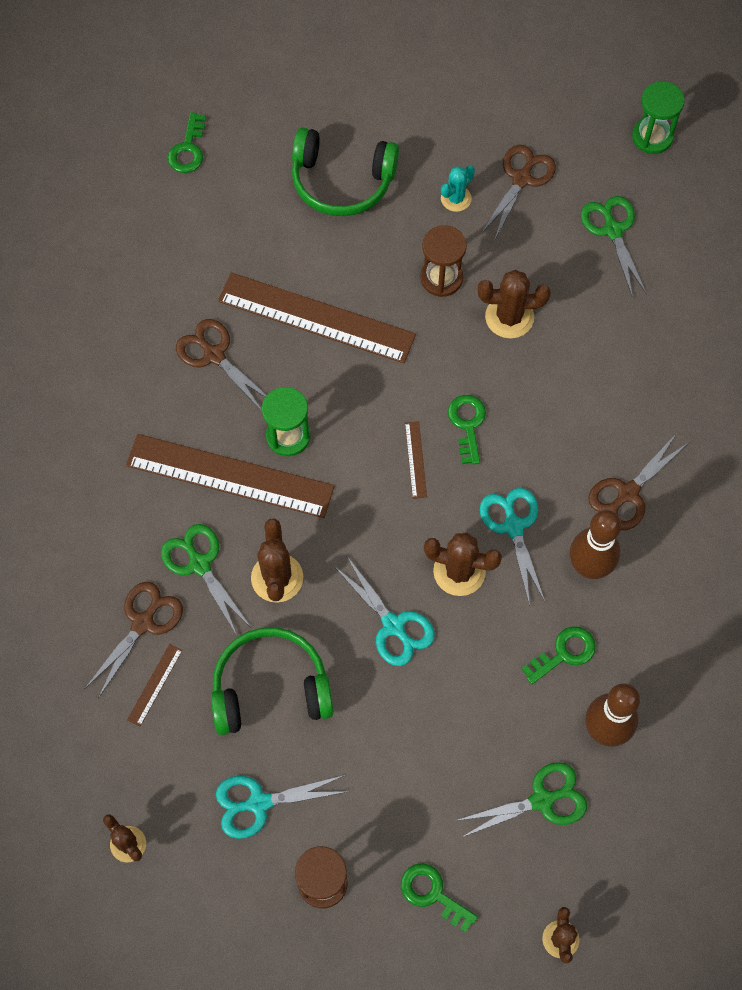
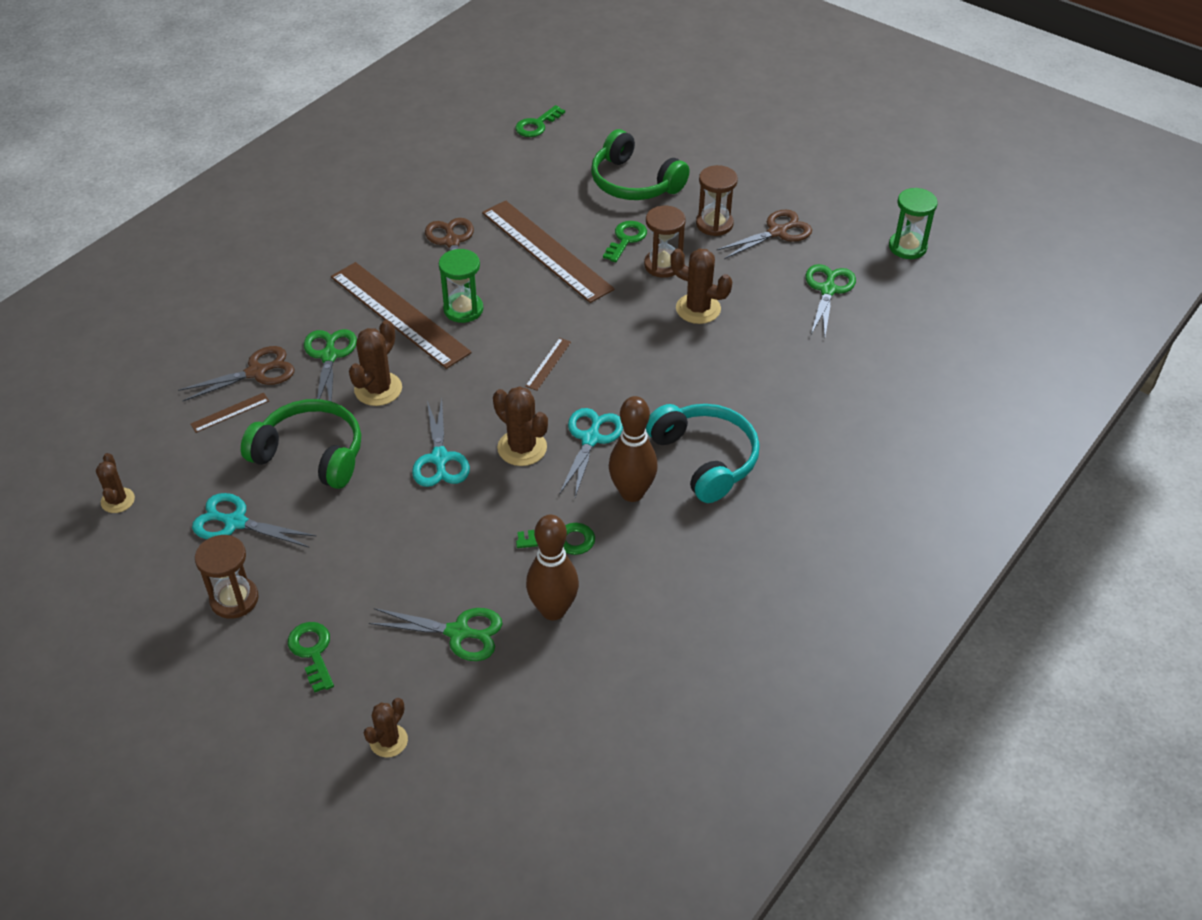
camera: 30 degrees right, 20 degrees down
(456, 198) = (714, 224): turquoise cactus -> brown hourglass
(467, 424) = (608, 359): green key -> green key (626, 239)
(627, 493) = (705, 459): brown scissors -> turquoise headphones

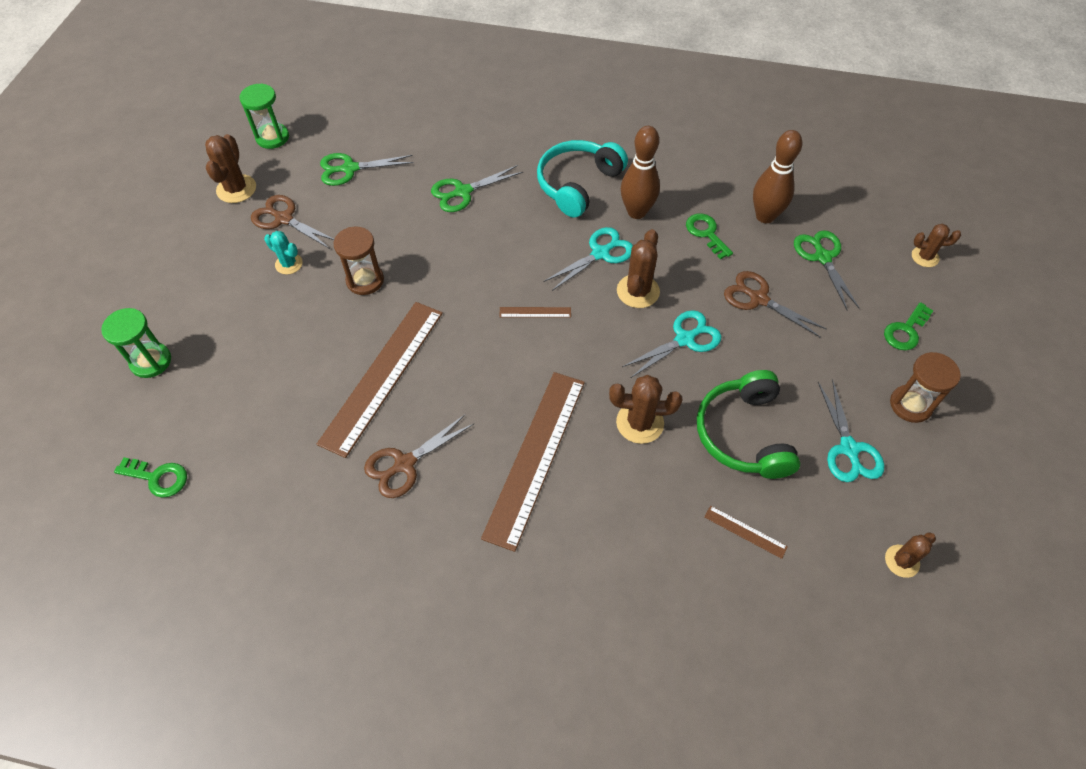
camera: 115 degrees left, 10 degrees up
(256, 372) = (683, 540): brown scissors -> brown scissors (758, 299)
(329, 356) = (624, 487): green scissors -> green scissors (463, 192)
(463, 309) = (500, 406): green hourglass -> green hourglass (151, 361)
(591, 439) = (600, 253): turquoise scissors -> turquoise scissors turned 150 degrees clockwise
(626, 239) = (338, 320): green key -> none
(634, 182) = (243, 346): green headphones -> none
(698, 309) = (413, 239): brown cactus -> brown cactus (236, 189)
(714, 224) = (289, 264): brown hourglass -> turquoise cactus

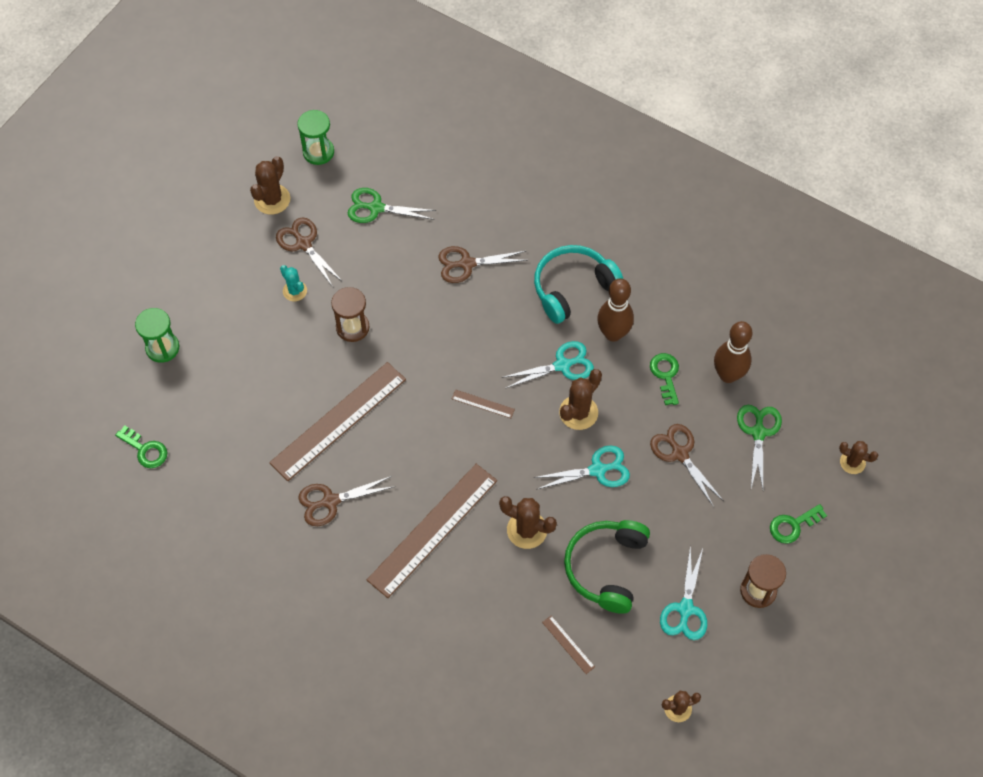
camera: 20 degrees right, 5 degrees up
(463, 192) = (467, 264): green scissors -> brown scissors

